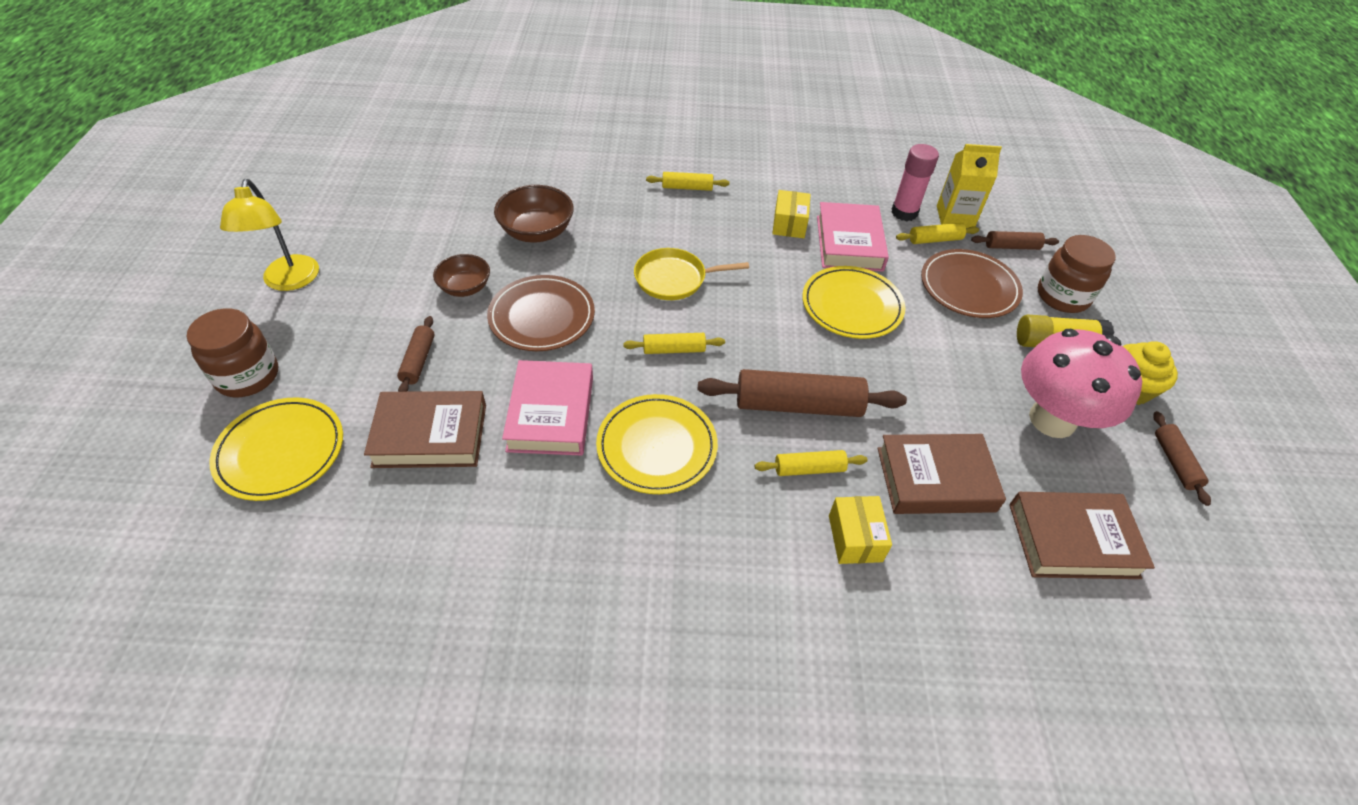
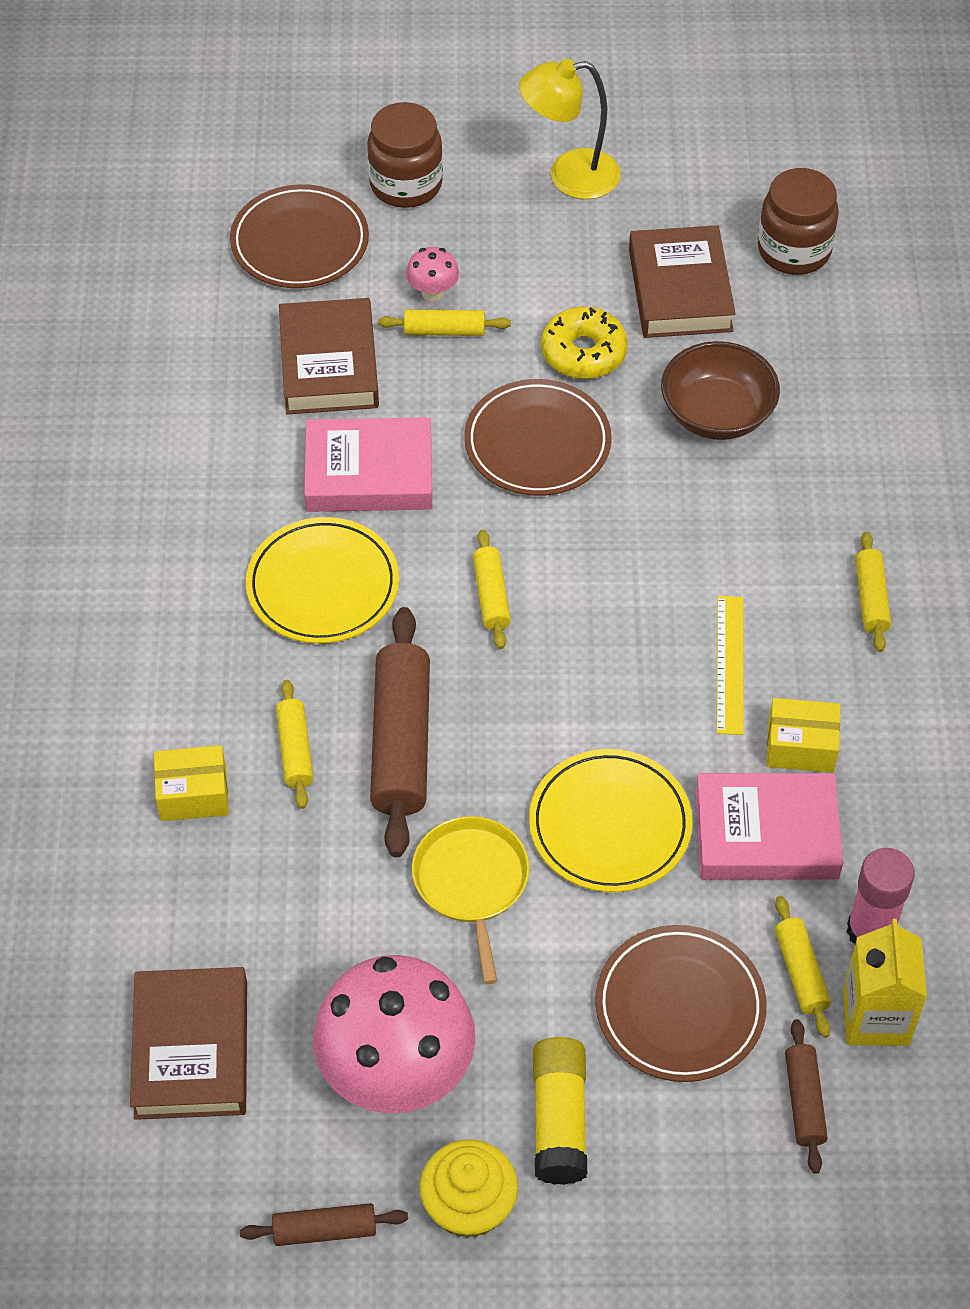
camera: 90 degrees right, 5 degrees up
(281, 451) = (300, 242): yellow plate -> brown plate
(376, 365) = (433, 292): none -> pink mushroom
(418, 361) = (444, 330): brown rolling pin -> yellow rolling pin
(465, 287) = (583, 352): brown bowl -> yellow donut
(674, 279) = (638, 590): yellow pan -> yellow pan (471, 883)
(732, 245) = (730, 664): none -> yellow ruler
(935, 479) = (283, 897): brown book -> brown book (680, 290)
(1062, 296) = (678, 1158): brown jar -> brown jar (794, 250)

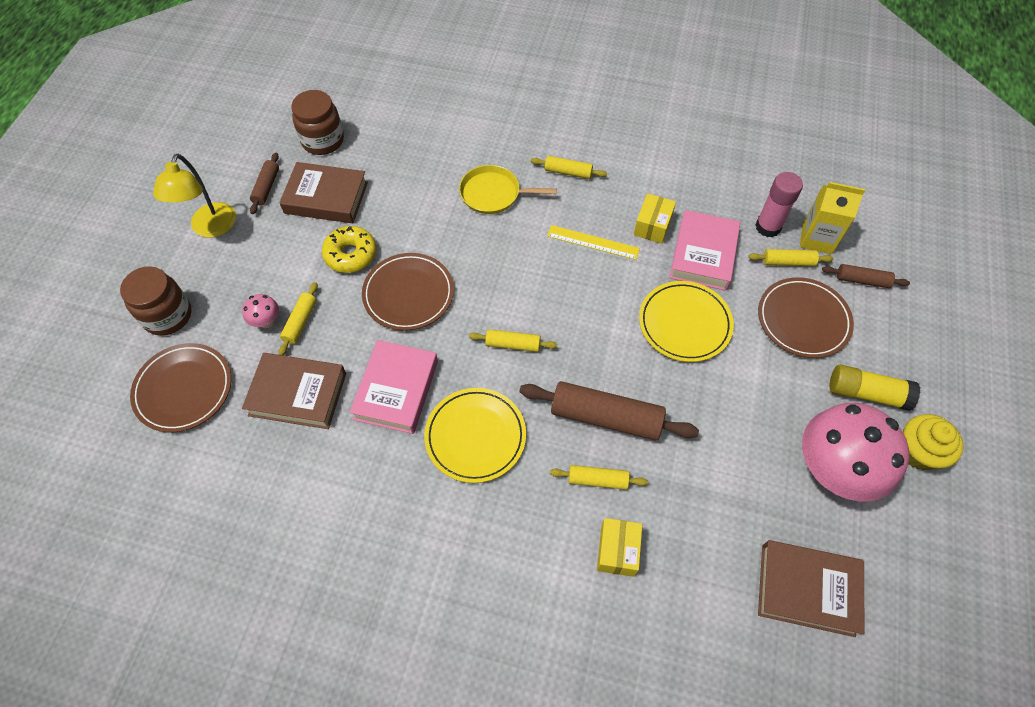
camera: 75 degrees left, 5 degrees up
(325, 1230) = (933, 533): brown rolling pin -> brown rolling pin (266, 187)
(471, 883) = (711, 402): yellow pan -> yellow pan (493, 194)
(717, 414) = (422, 204): brown bowl -> none

